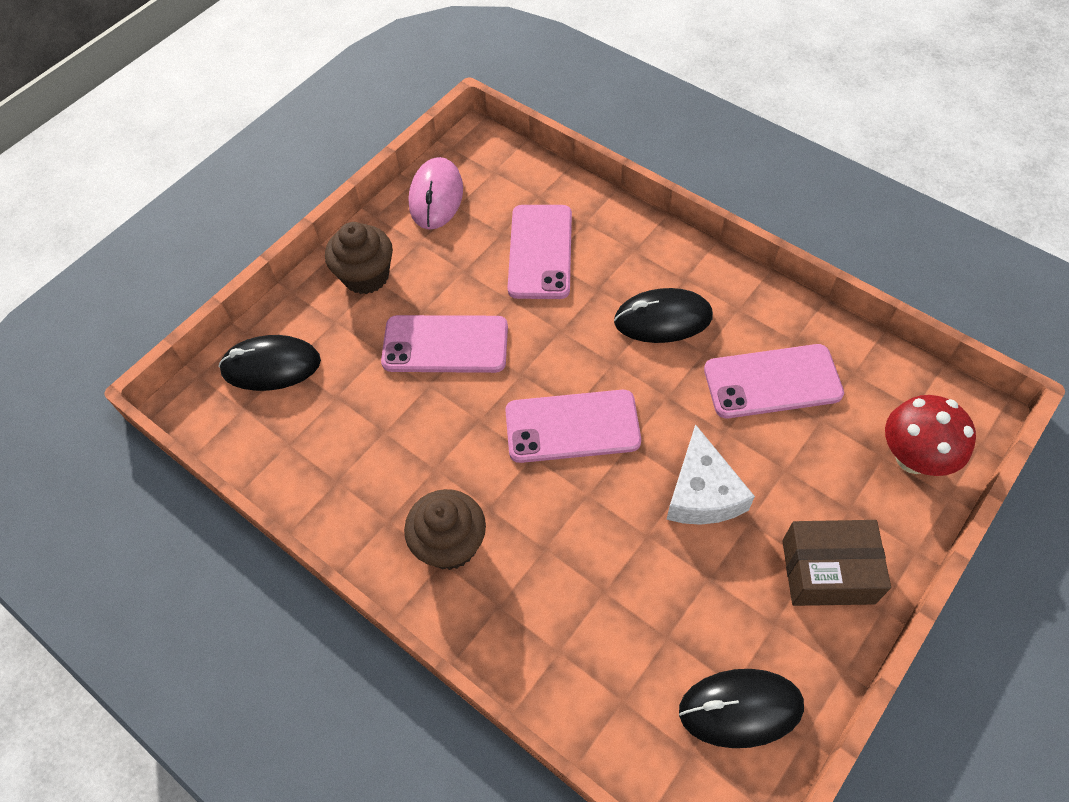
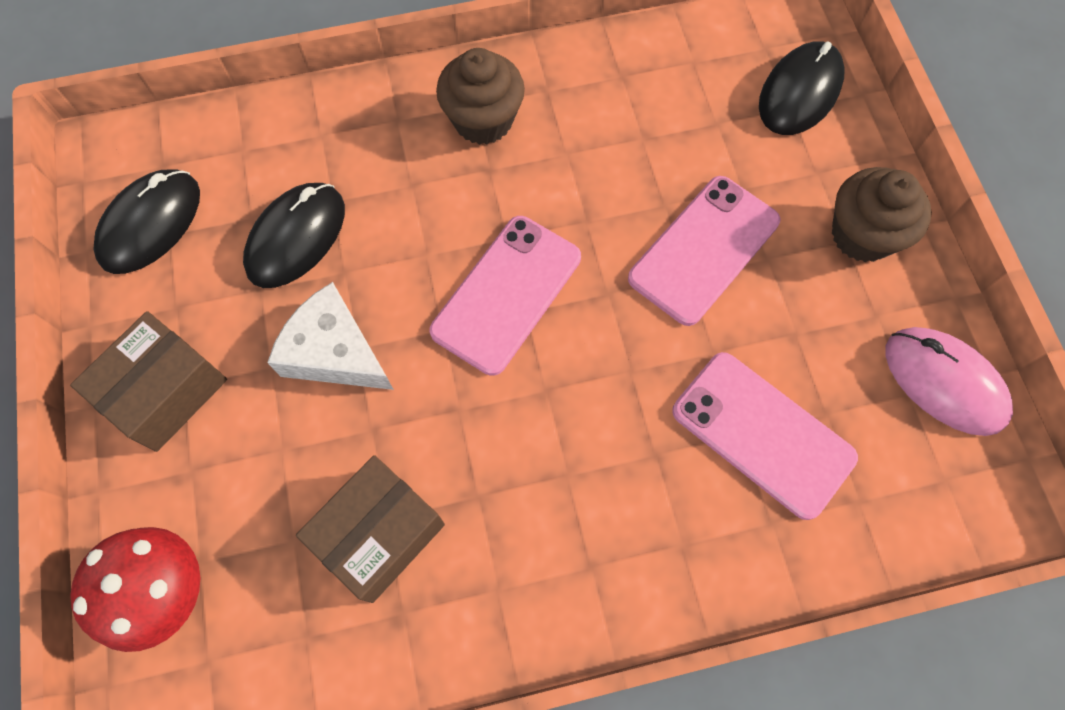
camera: 125 degrees right, 10 degrees up
(663, 319) = (556, 490): black mouse -> black mouse (296, 237)
(772, 381) = (379, 533): pink phone -> brown box

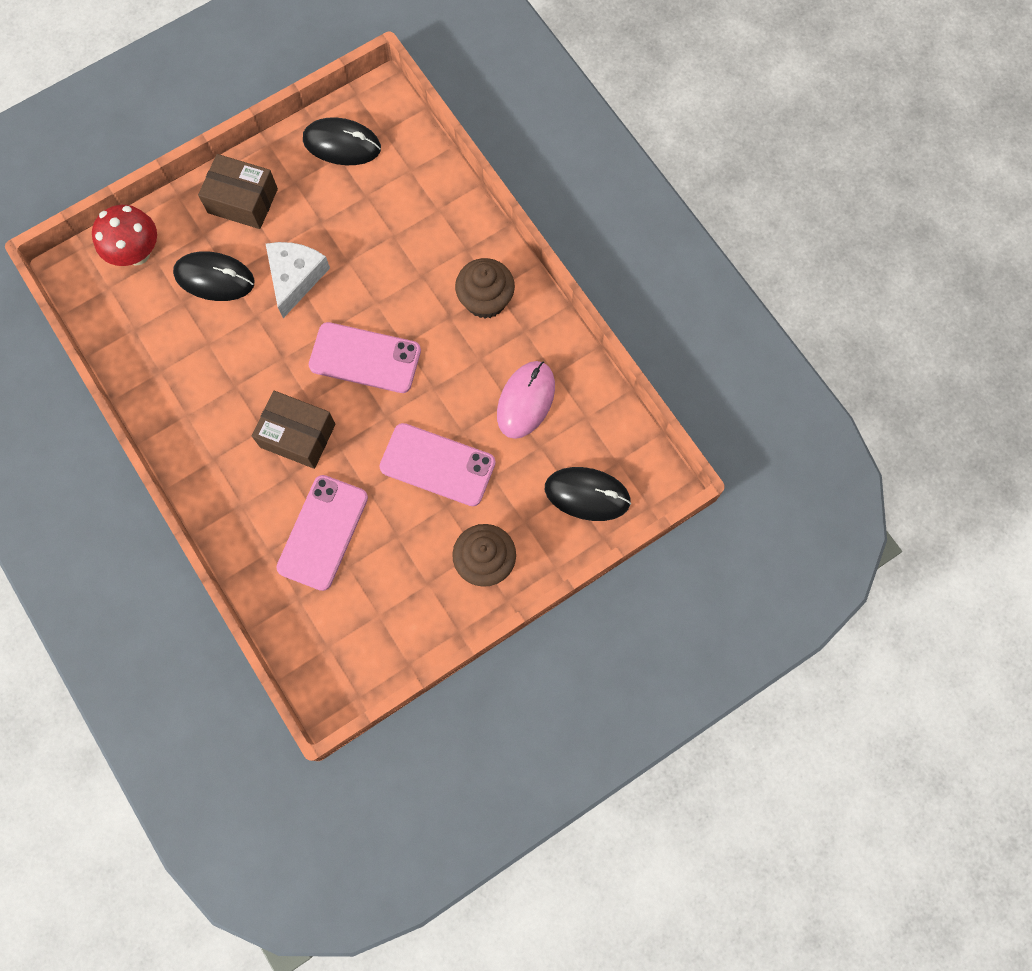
camera: 70 degrees right, 5 degrees up
(296, 237) = (361, 226): black mouse -> black mouse (214, 278)
(379, 533) = (198, 343): brown box -> brown box (298, 435)
(944, 382) = (394, 634): pink mouse -> pink mouse (526, 400)

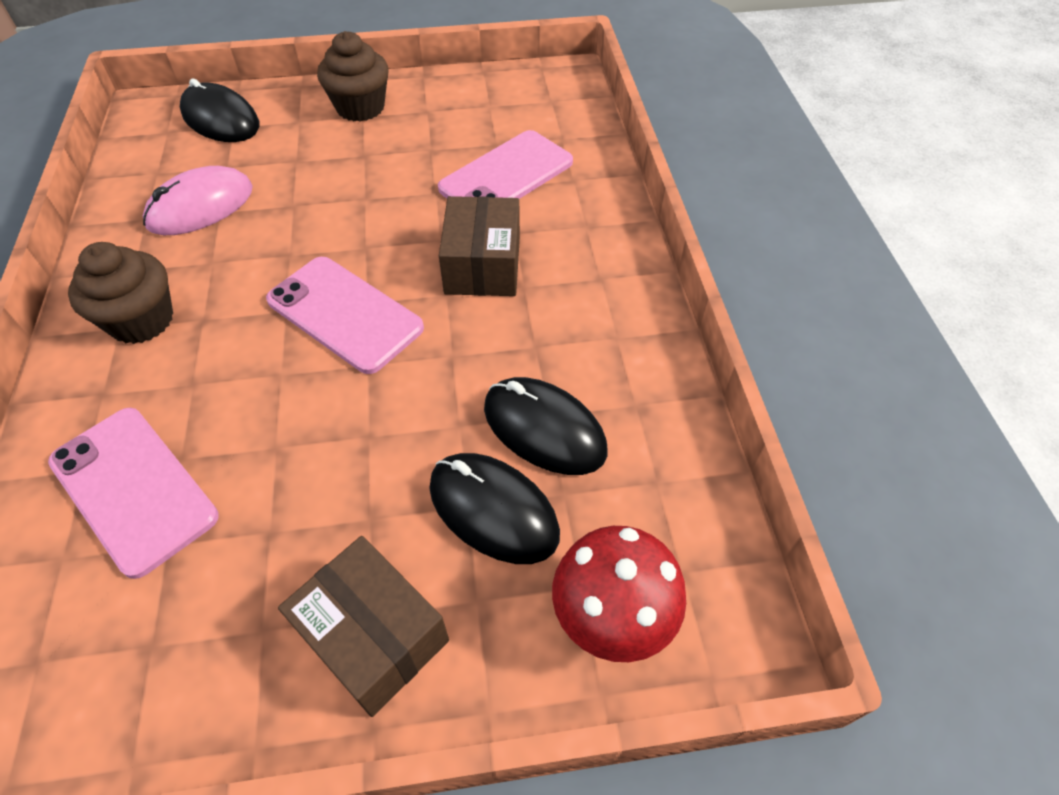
camera: 155 degrees left, 20 degrees down
(295, 277) = (367, 456): white cheese -> none
(298, 435) = (482, 265): brown box -> brown box turned 45 degrees clockwise
(342, 144) = (124, 672): black mouse -> black mouse (544, 429)
(437, 465) = (344, 187): pink phone -> pink phone (134, 488)

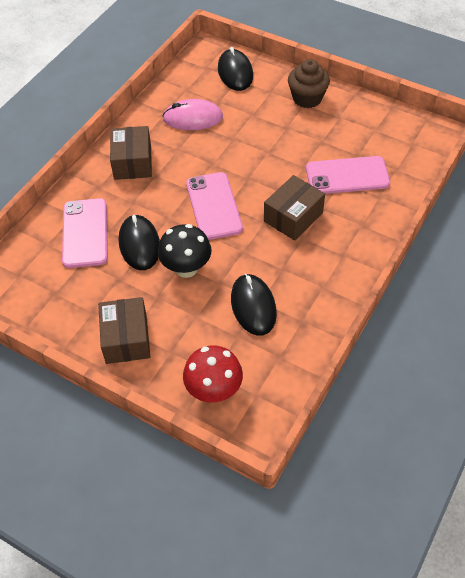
camera: 40 degrees right, 0 degrees up
(141, 320) = (133, 162): brown cupcake -> brown box
(381, 437) = (186, 268): none -> black mushroom
(493, 510) = (205, 324): black mouse -> black mouse (139, 244)

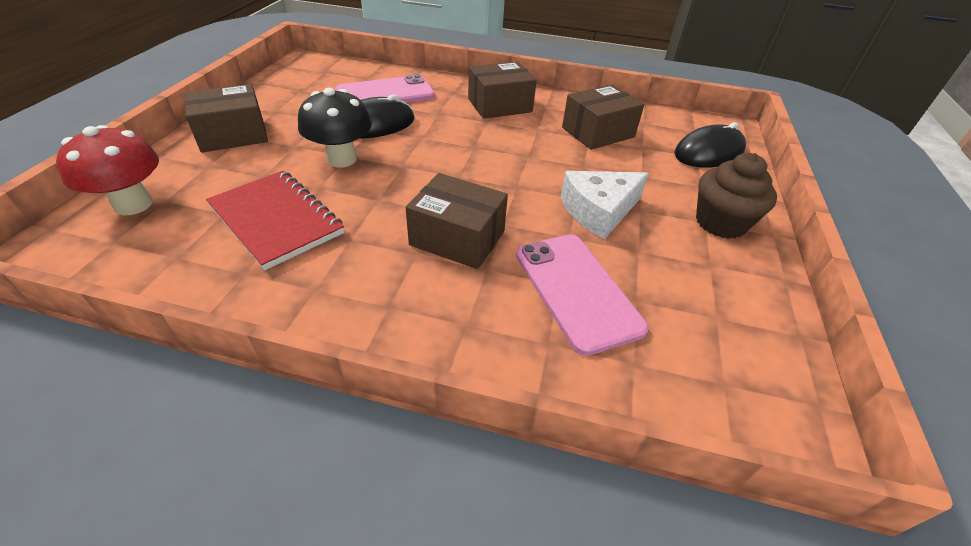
camera: 70 degrees right, 10 degrees down
(193, 118) = (598, 132): pink mouse -> brown box
(214, 206) = (453, 166): pink phone -> none
(253, 306) = (276, 220): black mouse -> red notebook
(283, 146) = (598, 211): none -> white cheese

